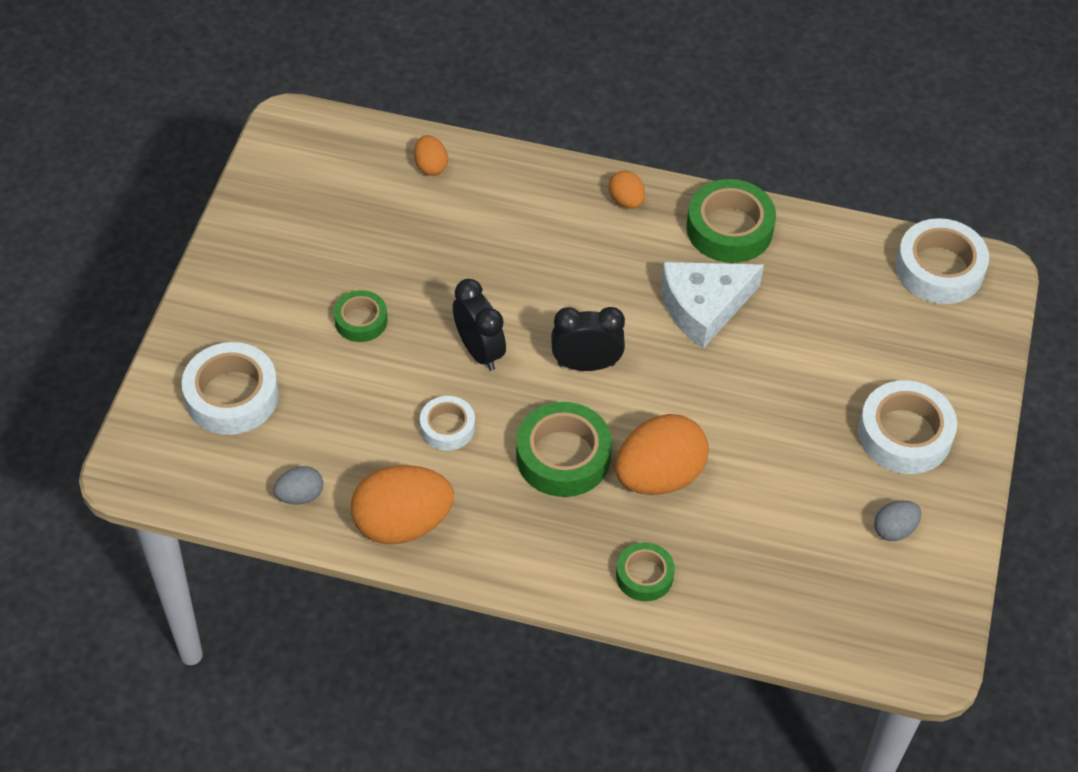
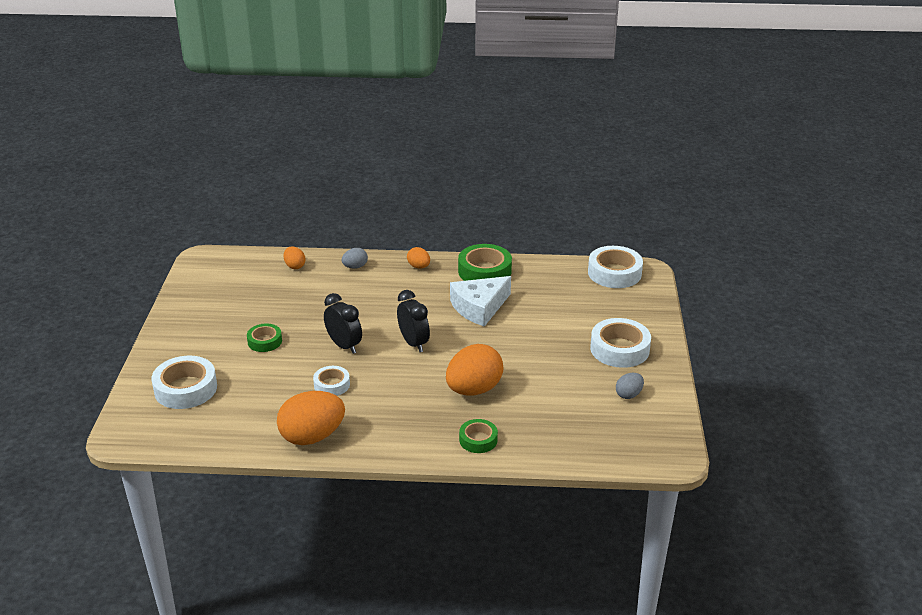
camera: 10 degrees left, 20 degrees down
(300, 495) = (240, 432): grey egg -> grey egg (355, 267)
(563, 456) = (410, 388): green tape -> none
(586, 364) = (413, 343): black clock -> black clock turned 75 degrees clockwise

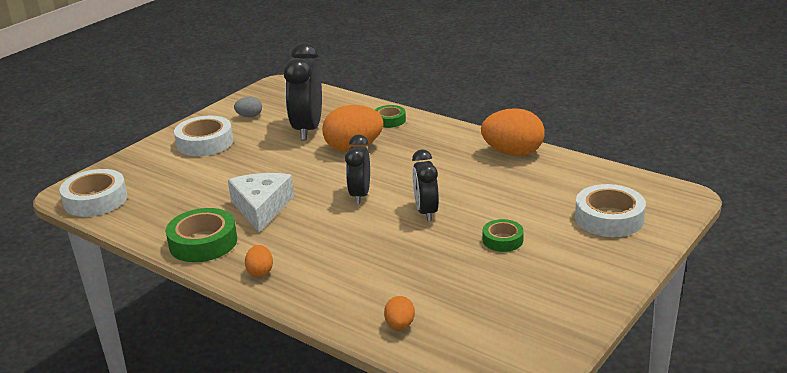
camera: 145 degrees left, 5 degrees down
(332, 385) = (466, 183): white tape -> none
(355, 267) = (329, 297): grey egg -> none
(479, 307) = (261, 207): white cheese -> white cheese turned 90 degrees counterclockwise
(547, 398) = (308, 129): none -> black clock

